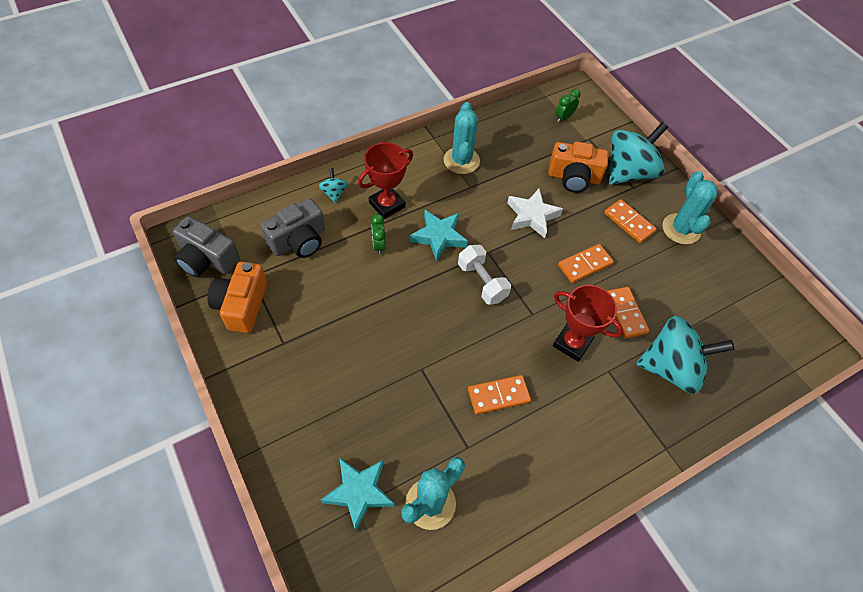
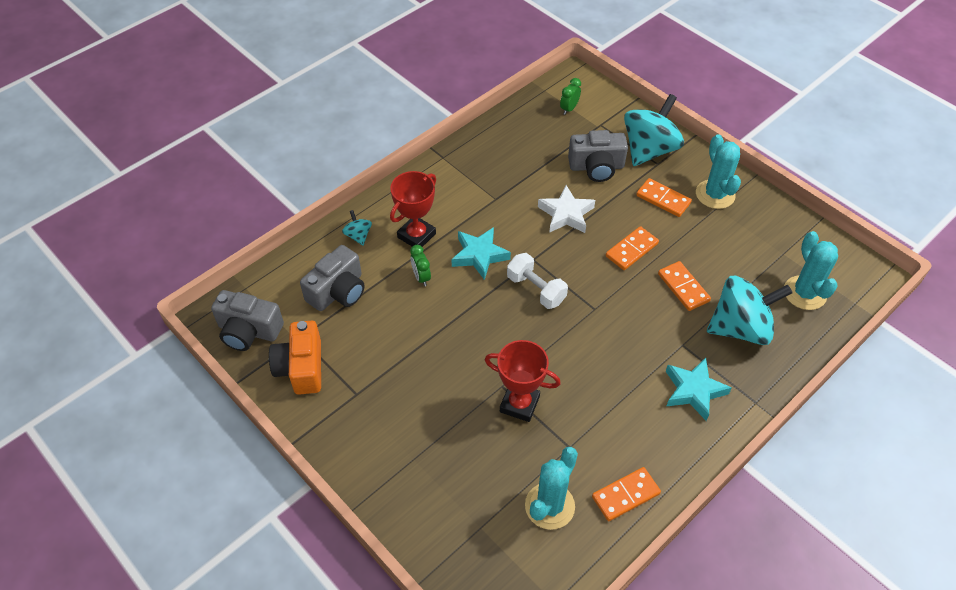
camera: 10 degrees left, 5 degrees down
(359, 492) = (478, 513): turquoise star -> turquoise star (694, 391)
(461, 160) = (478, 174): turquoise cactus -> turquoise cactus (804, 293)
(498, 395) = (584, 392): orange domino -> orange domino (625, 495)
(572, 343) = (640, 327): red trophy -> red trophy (519, 404)
(574, 177) = (596, 167): orange camera -> grey camera

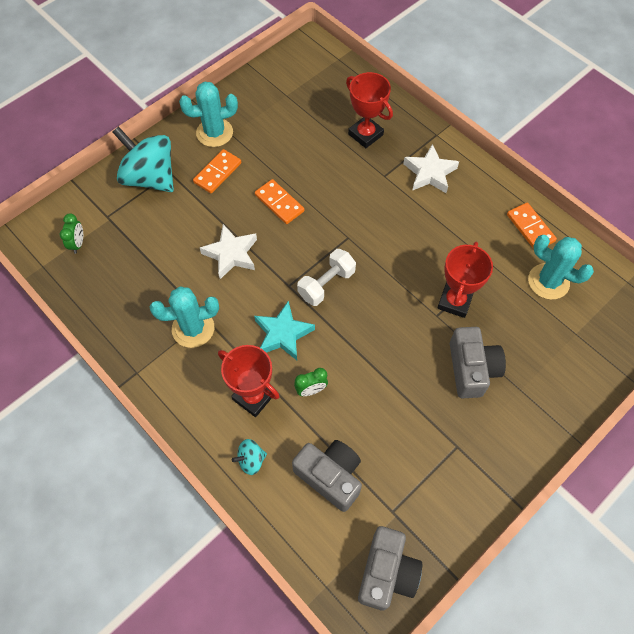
camera: 90 degrees left, 10 degrees up
(301, 367) = (431, 506): orange camera -> none
(569, 109) = (78, 244): green clock -> green clock turned 120 degrees counterclockwise
(596, 167) = (168, 224): grey camera -> grey camera (471, 369)
(683, 287) = (323, 168): orange domino -> none
(694, 391) = (429, 173): turquoise star -> white star
(740, 328) = (365, 134): turquoise spinning top -> red trophy
(804, 293) = (328, 88): turquoise cactus -> turquoise cactus (193, 328)

